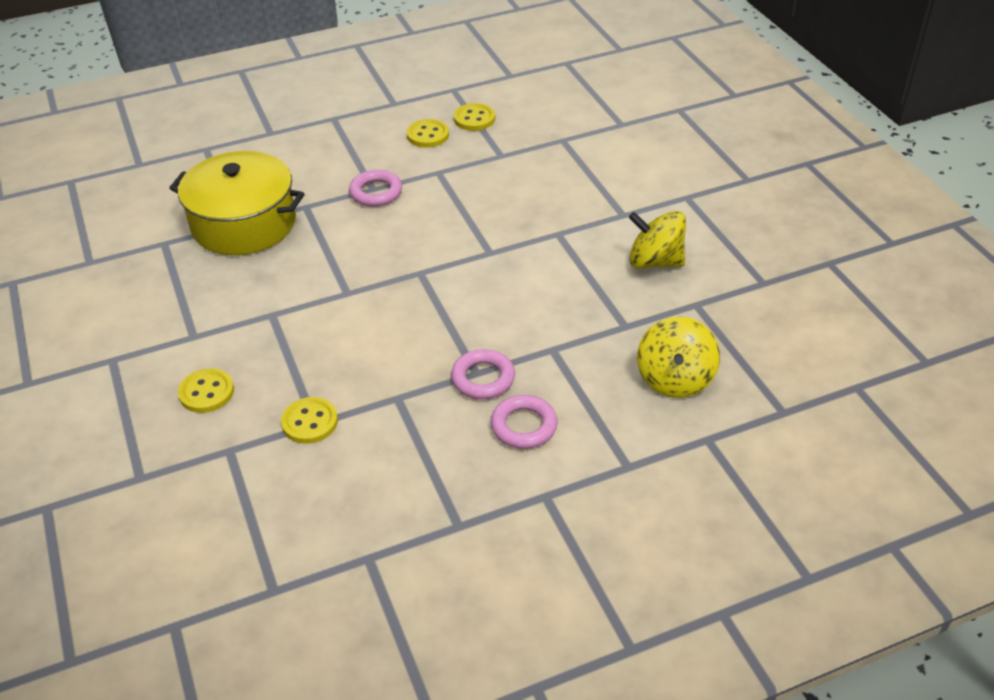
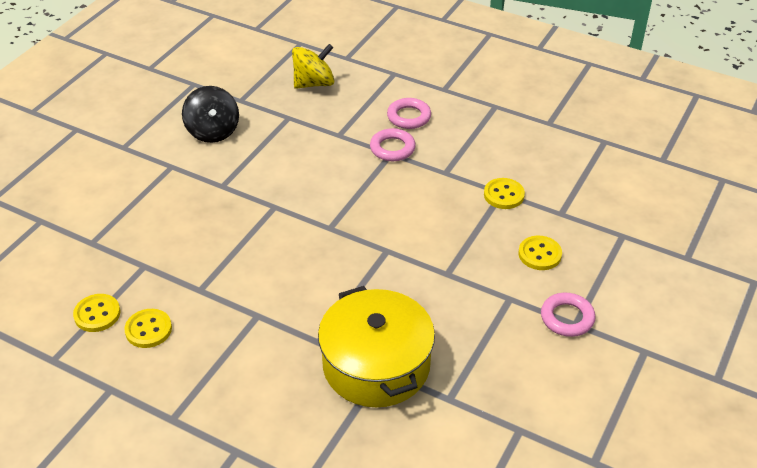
camera: 130 degrees left, 0 degrees up
(376, 192) = (261, 310): pink ring -> pink ring (567, 318)
(655, 261) = (213, 131): yellow spinning top -> black spinning top

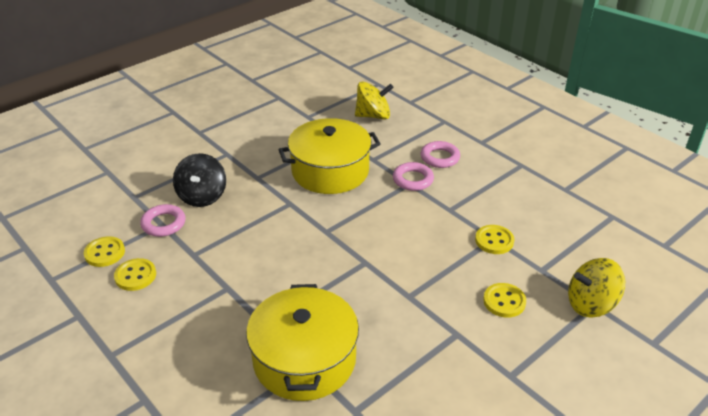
camera: 20 degrees right, 5 degrees down
(213, 131) = (273, 135): black spinning top -> black spinning top (202, 196)
(299, 159) = (330, 171): none -> yellow pot
(567, 318) = (504, 367): pink ring -> pink ring (163, 224)
(619, 235) = (591, 304): none -> yellow spinning top

